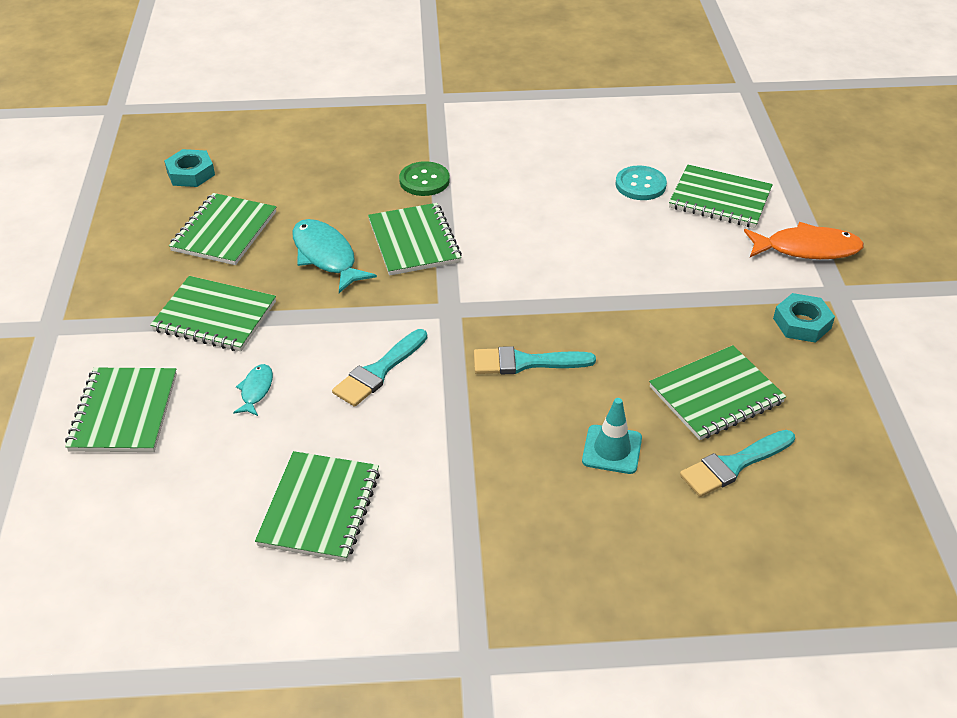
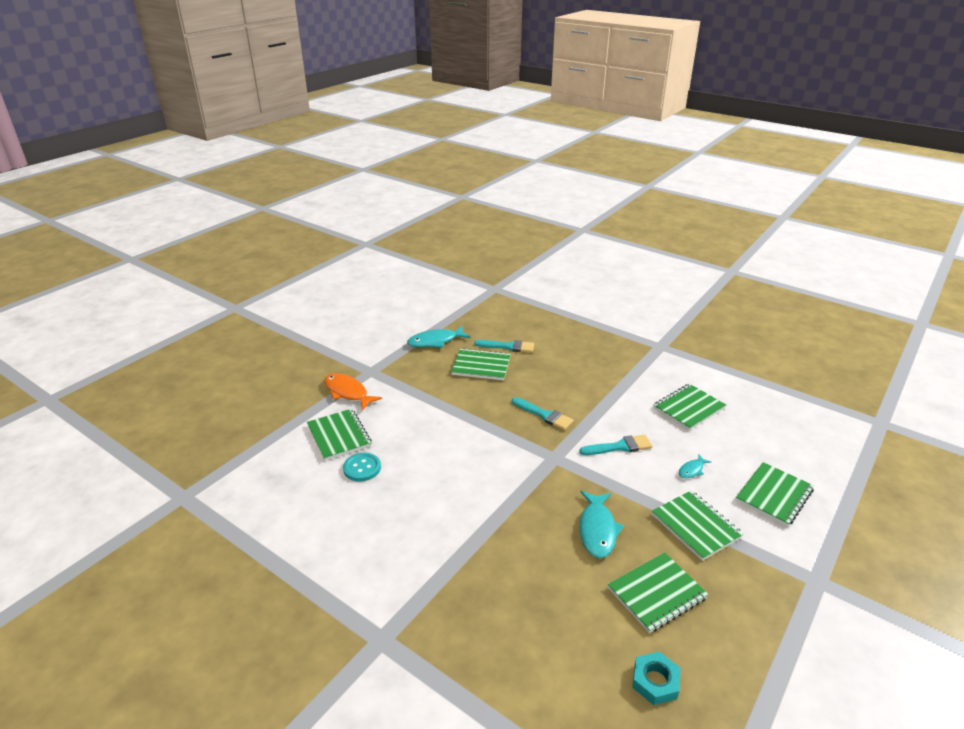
camera: 140 degrees left, 10 degrees down
(414, 241) = (534, 508): green notebook -> none
(424, 180) = (480, 552): green button -> none
(612, 449) = (546, 370): turquoise traffic cone -> none
(802, 323) = (406, 369): turquoise nut -> none
(851, 400) = (435, 341): none -> turquoise fish

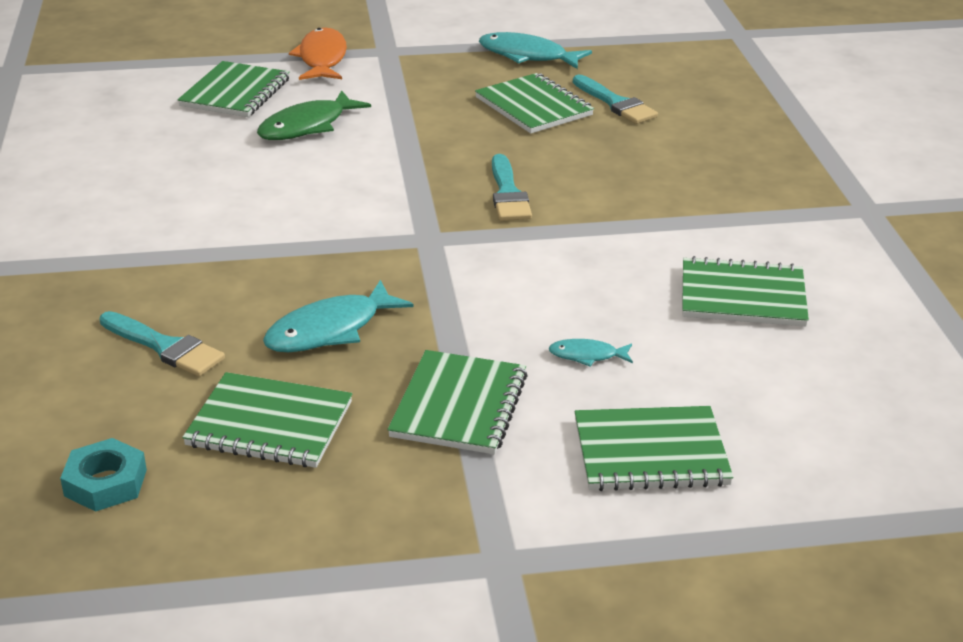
camera: 45 degrees right, 0 degrees up
(362, 468) = (202, 132): turquoise button -> none
(406, 433) = (307, 126): none -> green fish
(619, 447) = (538, 276): turquoise brush -> turquoise brush (165, 347)

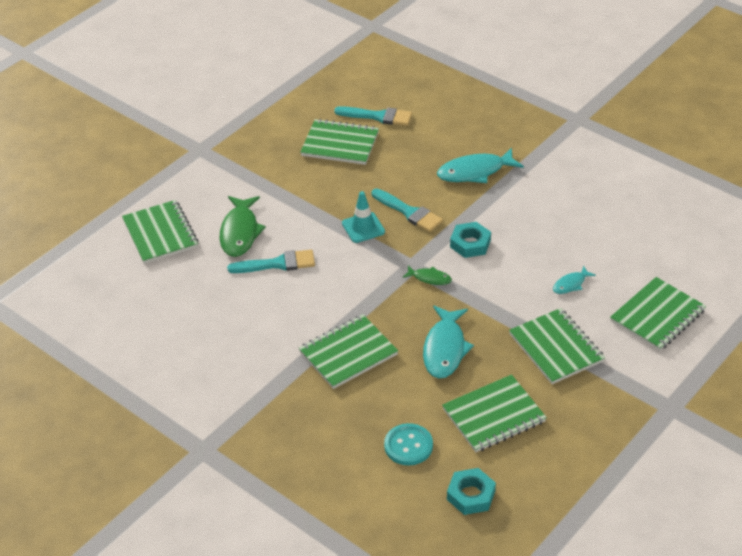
camera: 40 degrees left, 10 degrees up
(131, 391) = (408, 446): none -> turquoise button
(165, 347) = (385, 412): turquoise brush -> turquoise brush (277, 264)
(322, 58) = (171, 177): orange fish -> none
(428, 259) = (429, 278): none -> green fish
(435, 182) = (363, 227): none -> turquoise traffic cone
(527, 56) = (284, 107): turquoise fish -> turquoise fish (475, 172)
(529, 254) = (470, 244): none -> turquoise nut
(742, 296) = (589, 207): green notebook -> green notebook (348, 353)

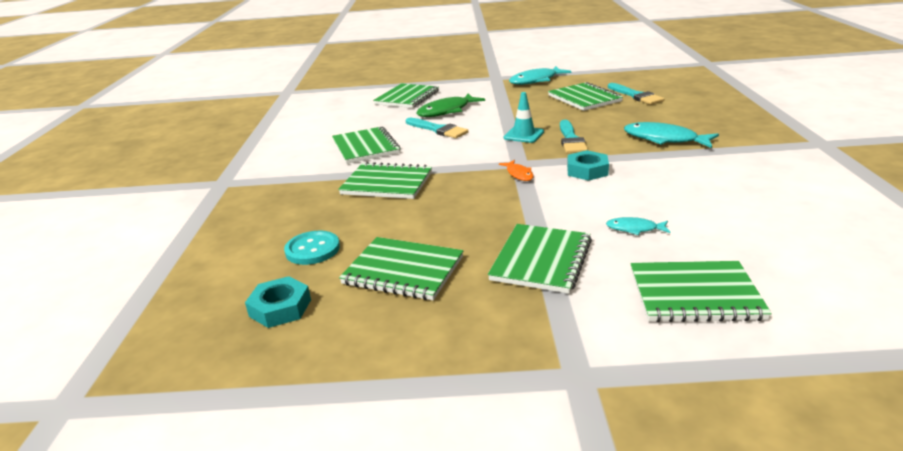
camera: 50 degrees right, 15 degrees down
(251, 326) = (365, 147): none -> green notebook
(429, 278) = (519, 174): green fish -> orange fish
(445, 349) = (451, 213): turquoise fish -> turquoise fish (536, 80)

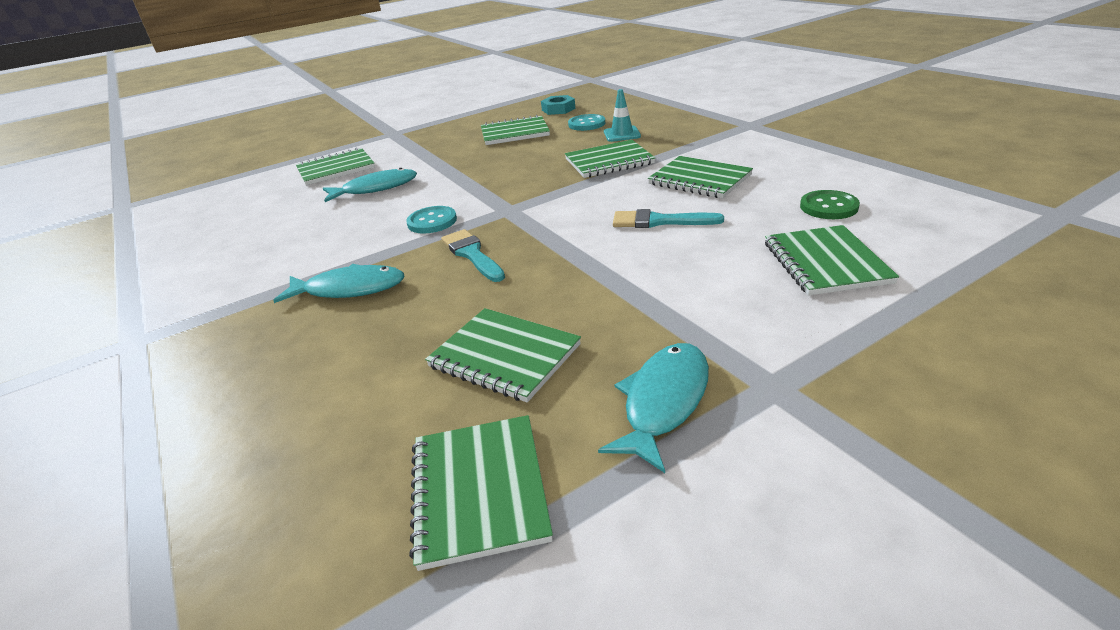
camera: 150 degrees right, 5 degrees up
(348, 115) = (828, 207): none -> green button
(447, 111) = (703, 254): green fish -> none
(519, 174) = (498, 200): orange fish -> none
(523, 135) = (538, 245): turquoise traffic cone -> turquoise traffic cone (622, 134)
(541, 260) = (434, 158): green notebook -> green notebook (479, 490)
(587, 170) = (432, 221): turquoise nut -> turquoise button
(634, 229) = (375, 189): turquoise fish -> turquoise fish, size x1.92
(636, 96) = (405, 399): turquoise brush -> none

